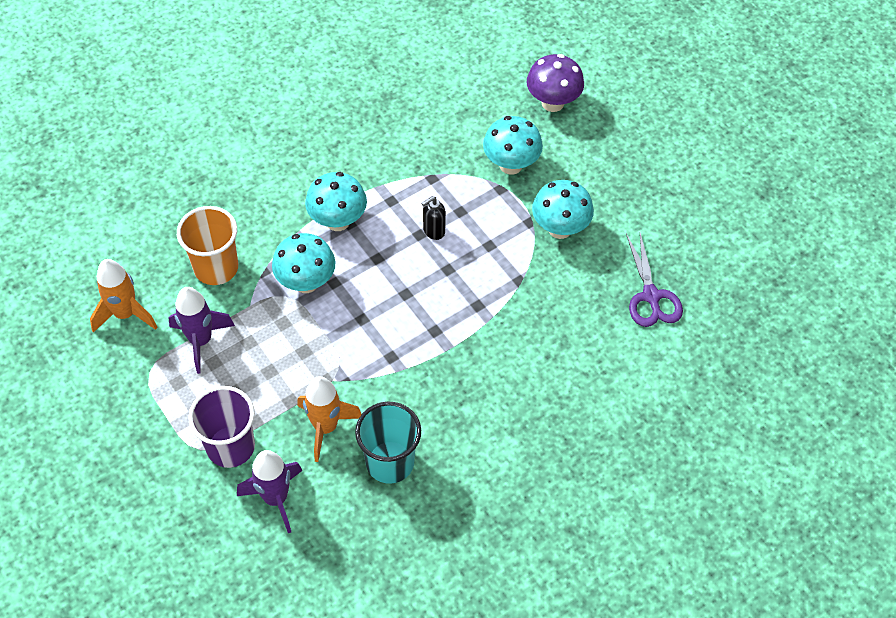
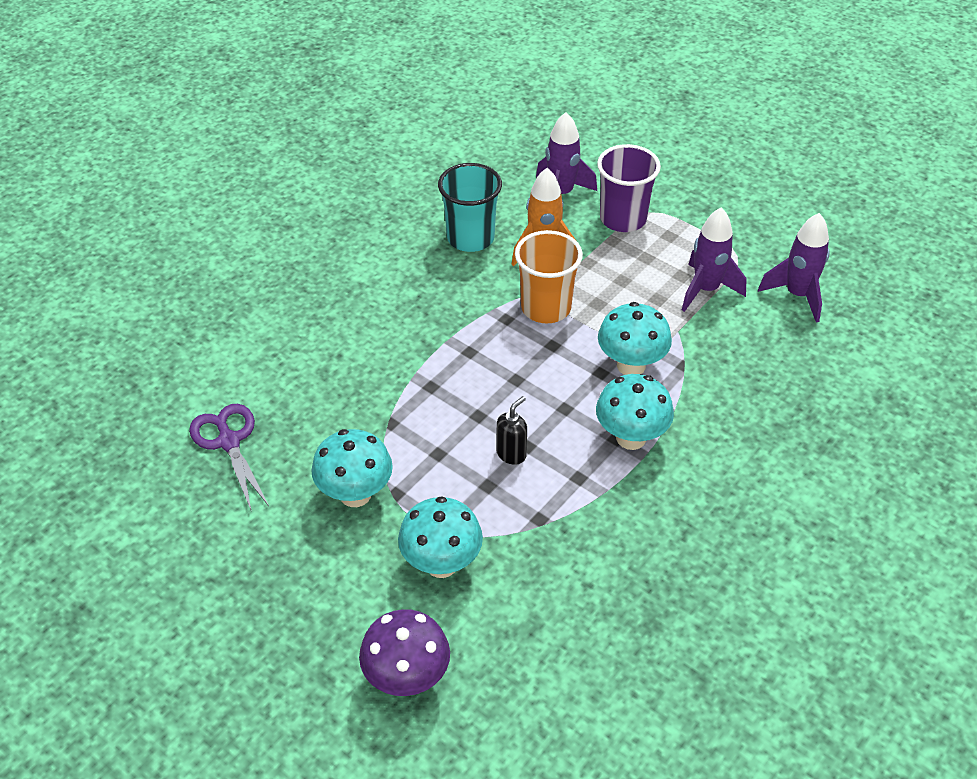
camera: 165 degrees right, 10 degrees down
(125, 314) = (797, 295): orange rocket -> purple rocket
(216, 268) = (737, 357): orange cup -> orange cup (546, 308)

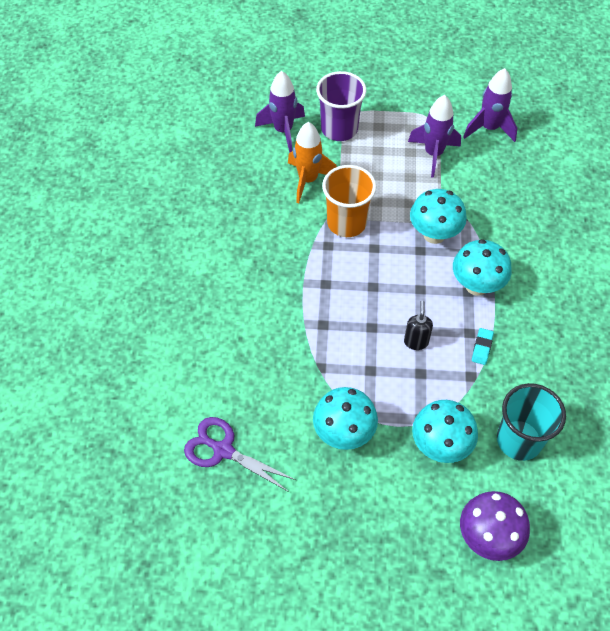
camera: 35 degrees left, 10 degrees up
(470, 238) = (251, 197): turquoise cup -> turquoise cup (519, 440)
(578, 499) = (482, 348): none -> turquoise eraser

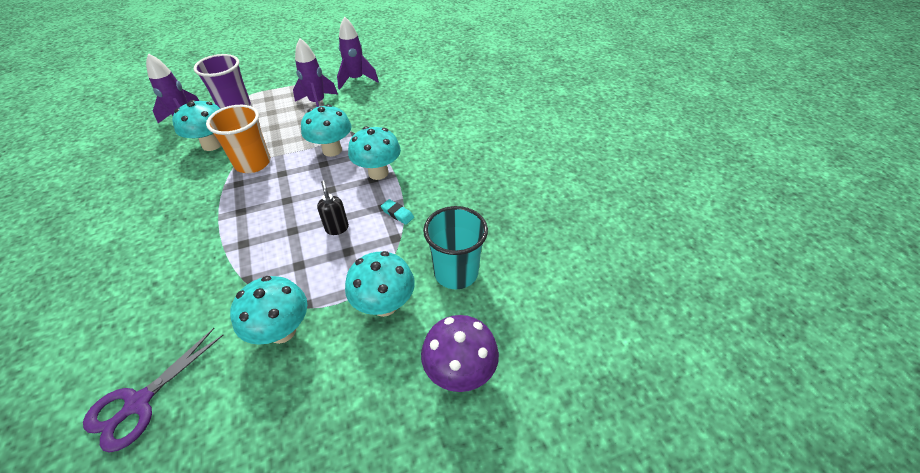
camera: 25 degrees left, 10 degrees down
(223, 450) = (138, 403): purple scissors -> purple scissors turned 60 degrees counterclockwise
(308, 180) = (212, 145): orange rocket -> turquoise mushroom
(482, 348) = (397, 214): turquoise eraser -> turquoise eraser turned 45 degrees counterclockwise

